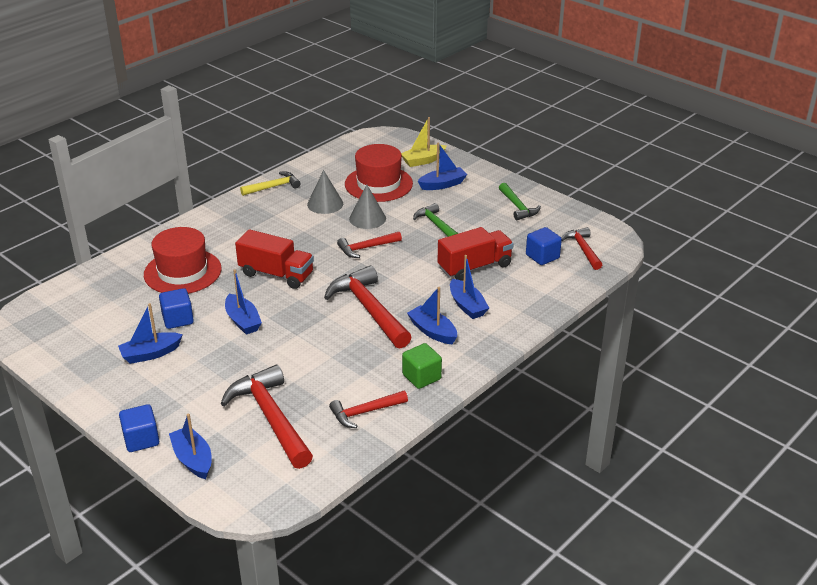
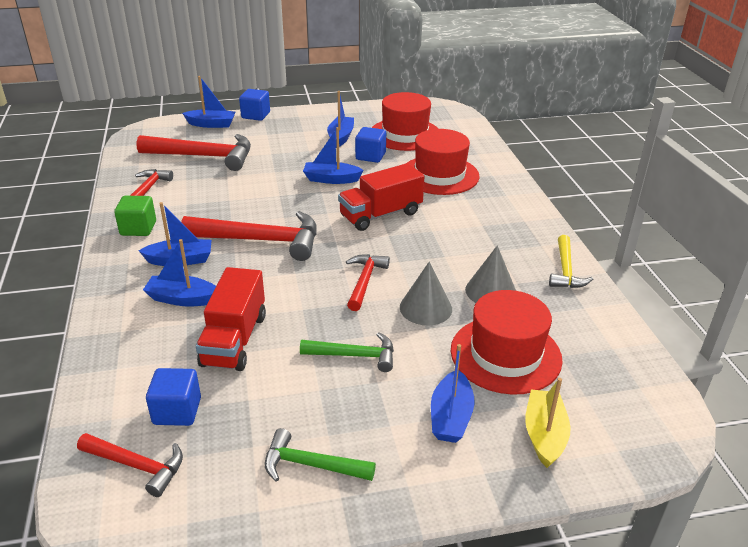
camera: 125 degrees right, 0 degrees up
(111, 319) = (405, 134): none -> red hat

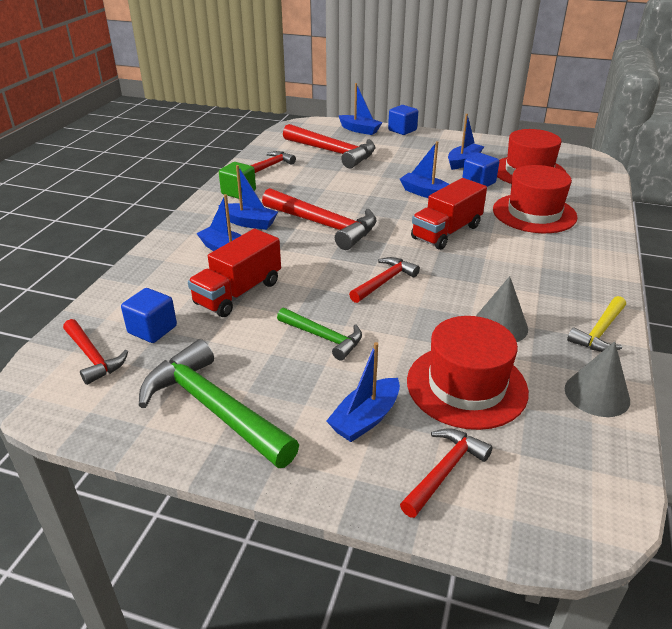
camera: 30 degrees right, 0 degrees up
(311, 465) = (214, 409): green hammer -> green hammer, size x1.76
(381, 215) = (446, 232): red truck -> red truck turned 45 degrees counterclockwise
(425, 308) = (422, 320): grey cone -> grey cone (597, 394)
(544, 435) = (444, 471): yellow boat -> red hammer

